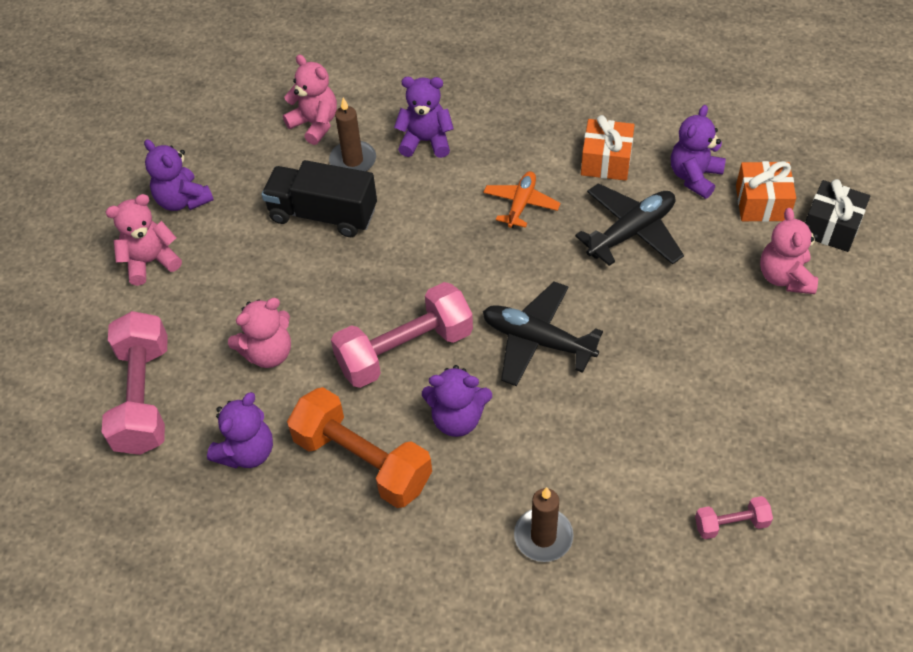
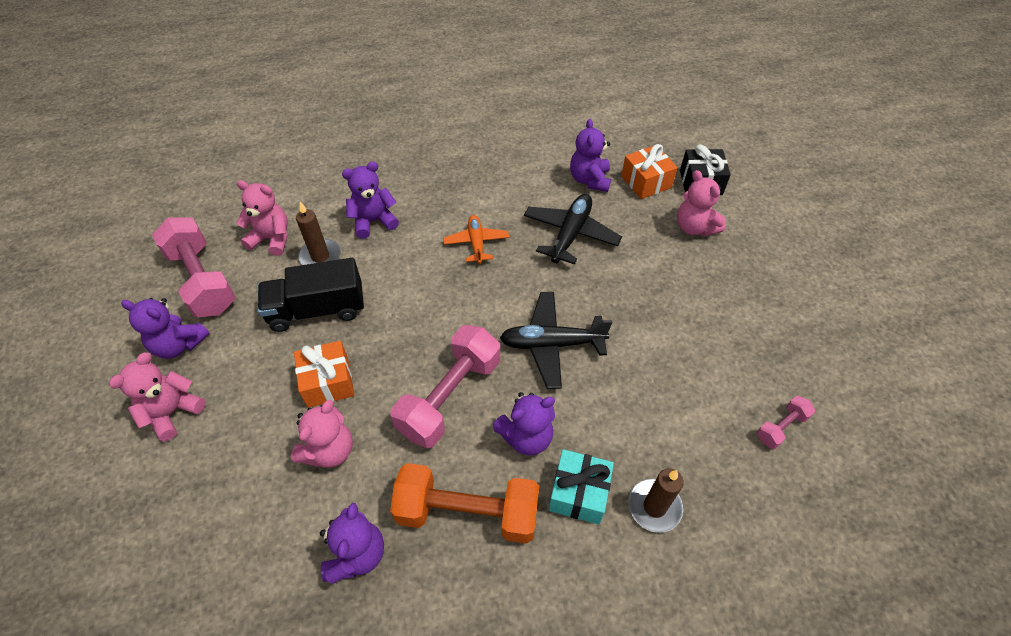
camera: 30 degrees left, 0 degrees up
(143, 397) = (226, 547): pink dumbbell -> pink dumbbell (202, 280)
(477, 491) = (579, 493): none -> turquoise gift
(606, 161) = (521, 190): orange gift -> orange gift (328, 382)

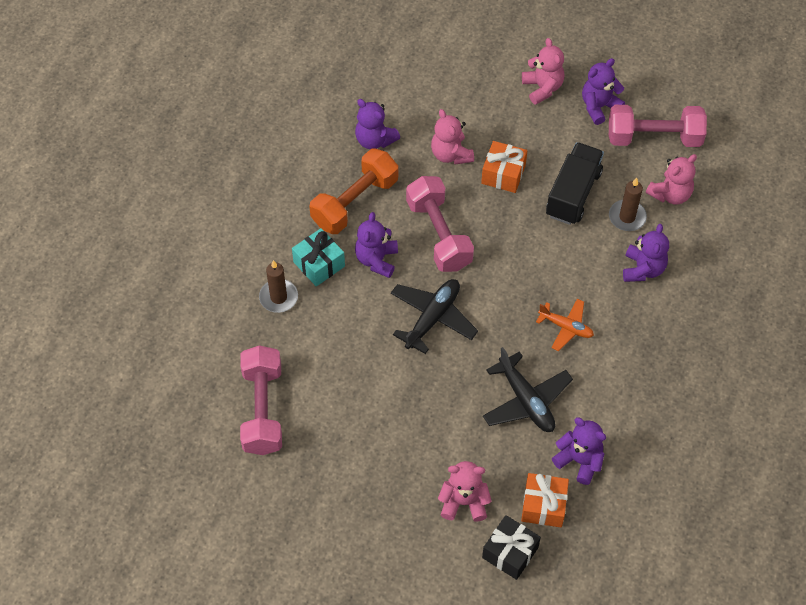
camera: 125 degrees right, 5 degrees up
(781, 427) = (262, 409): pink dumbbell -> pink dumbbell, size x2.10

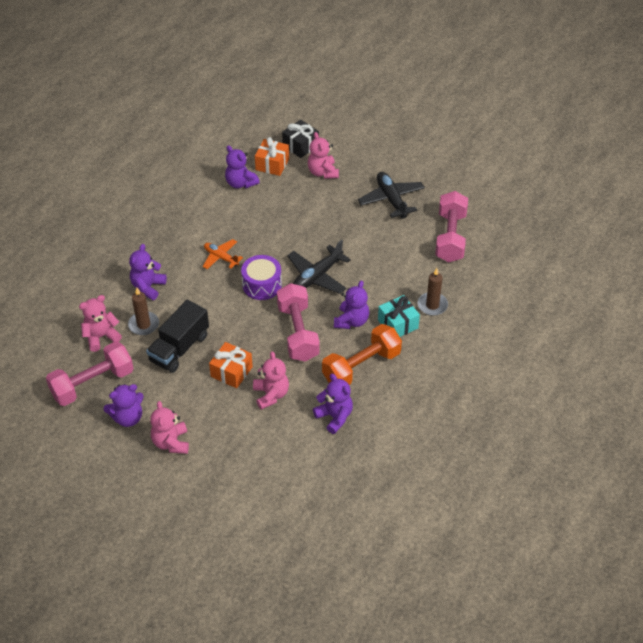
camera: 170 degrees left, 10 degrees down
(464, 502) = (323, 172): pink teddy bear -> pink teddy bear turned 60 degrees clockwise
(500, 294) = (262, 285): none -> purple drum
(526, 400) = (265, 219): black plane -> black plane (391, 199)
(654, 137) = (92, 384): pink dumbbell -> pink dumbbell turned 45 degrees counterclockwise

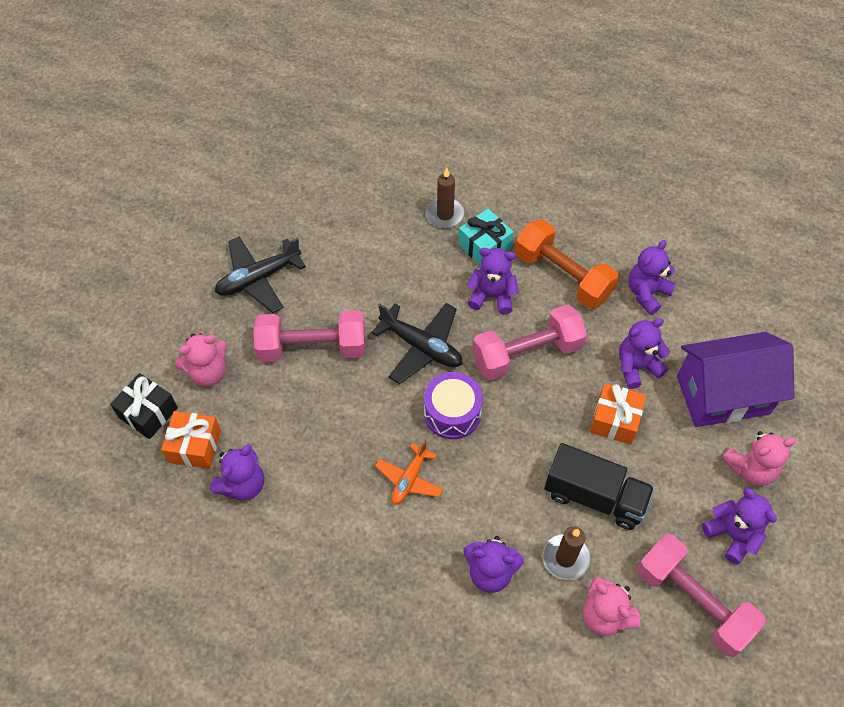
camera: 100 degrees left, 10 degrees up
(234, 442) = (722, 395): none -> purple house
(271, 395) = (636, 367): pink teddy bear -> purple teddy bear
(450, 237) = (322, 206): pink dumbbell -> pink dumbbell (312, 347)

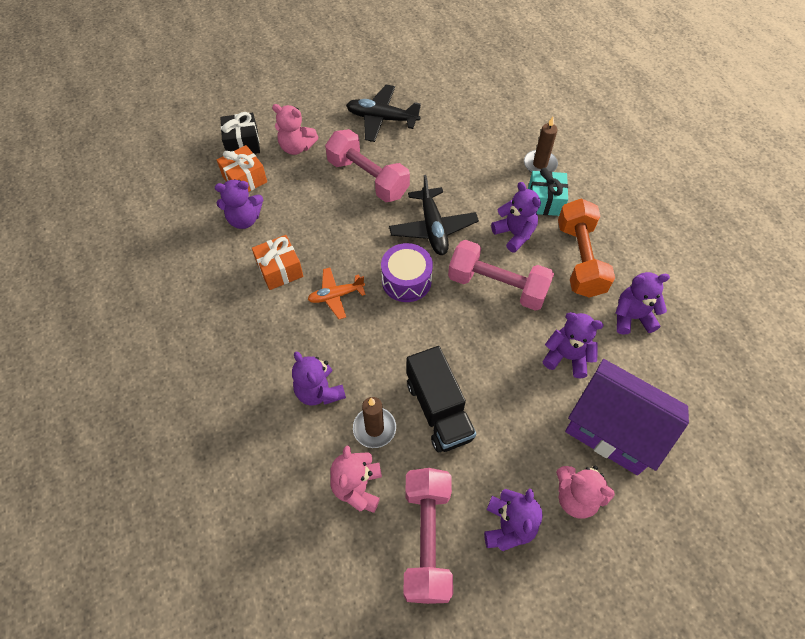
camera: 45 degrees right, 0 degrees up
(615, 420) = (510, 376): orange gift -> orange gift (280, 270)

